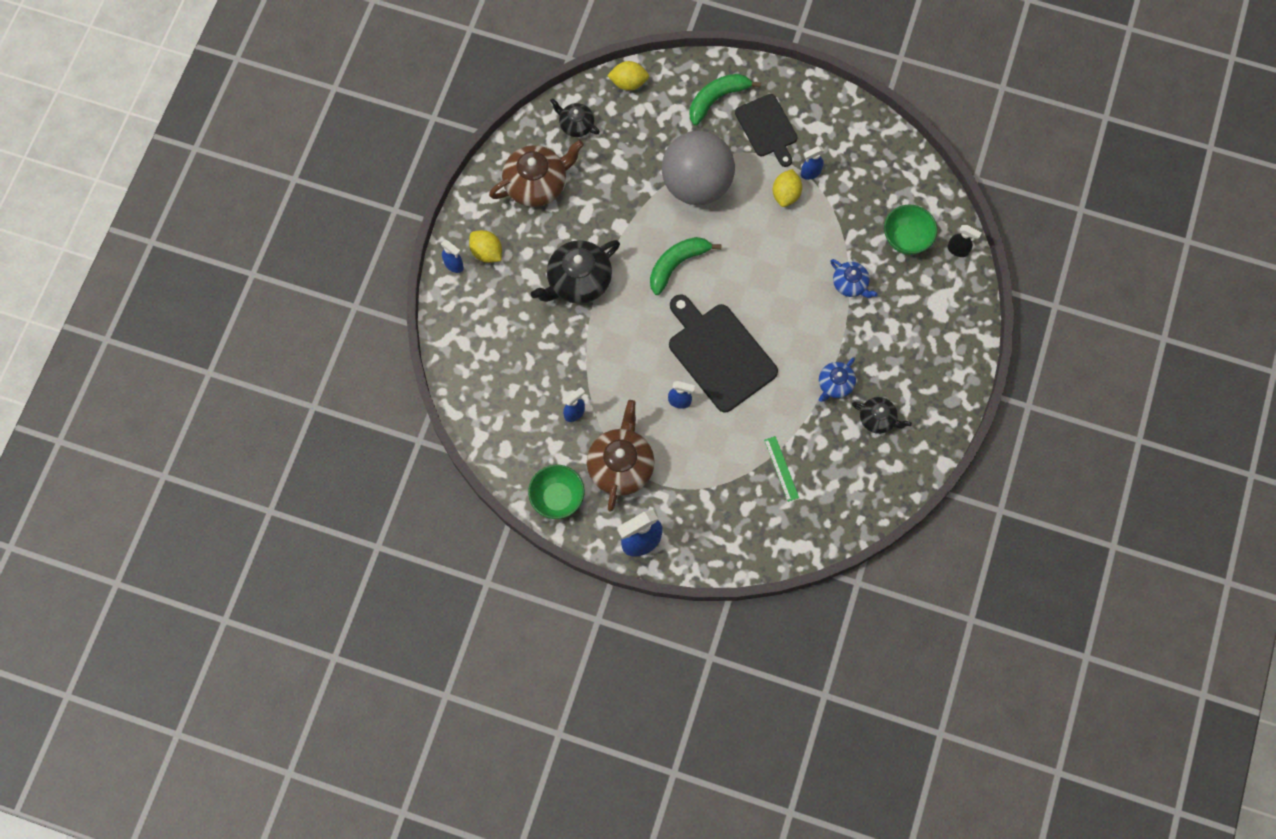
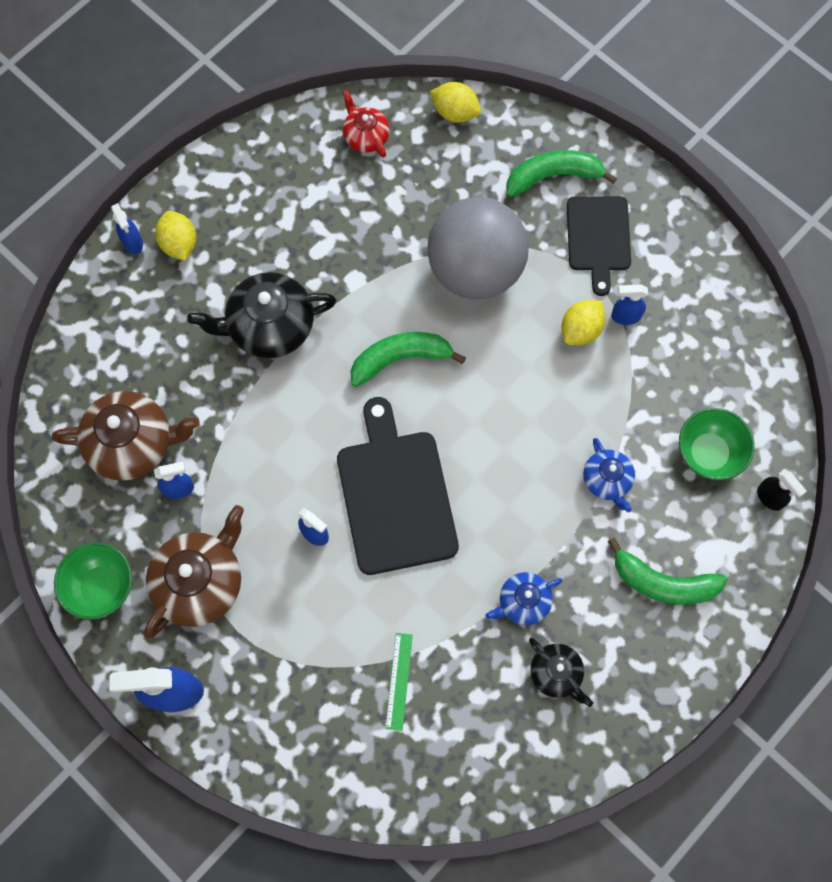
camera: 25 degrees right, 0 degrees up
(537, 184) = (282, 187): brown teapot -> brown teapot (133, 443)
(576, 125) = (366, 136): black teapot -> red teapot
(916, 333) = (663, 582): none -> green banana

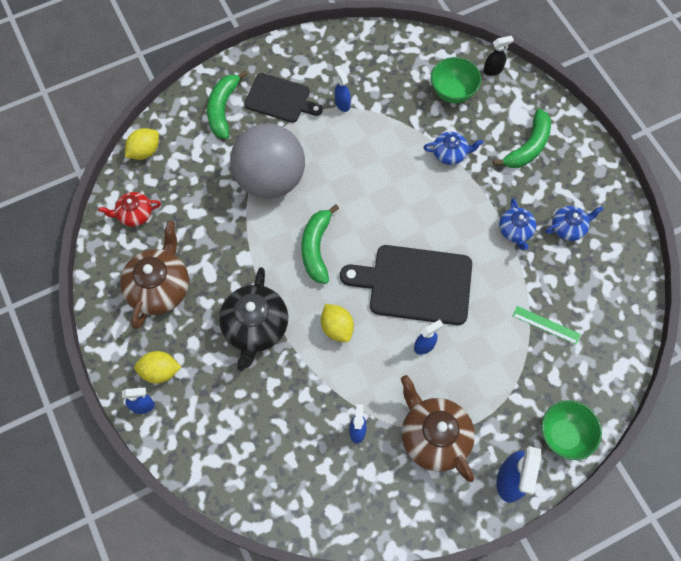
camera: 70 degrees left, 5 degrees down
(101, 587) = (414, 511): green bowl -> green bowl (564, 435)
(133, 443) = (309, 454): brown teapot -> brown teapot (159, 287)
(556, 673) = (568, 228): black teapot -> blue teapot
(581, 330) = (341, 132): yellow lemon -> yellow lemon (337, 328)
(625, 316) = (342, 103): blue spray bottle -> blue spray bottle turned 135 degrees clockwise

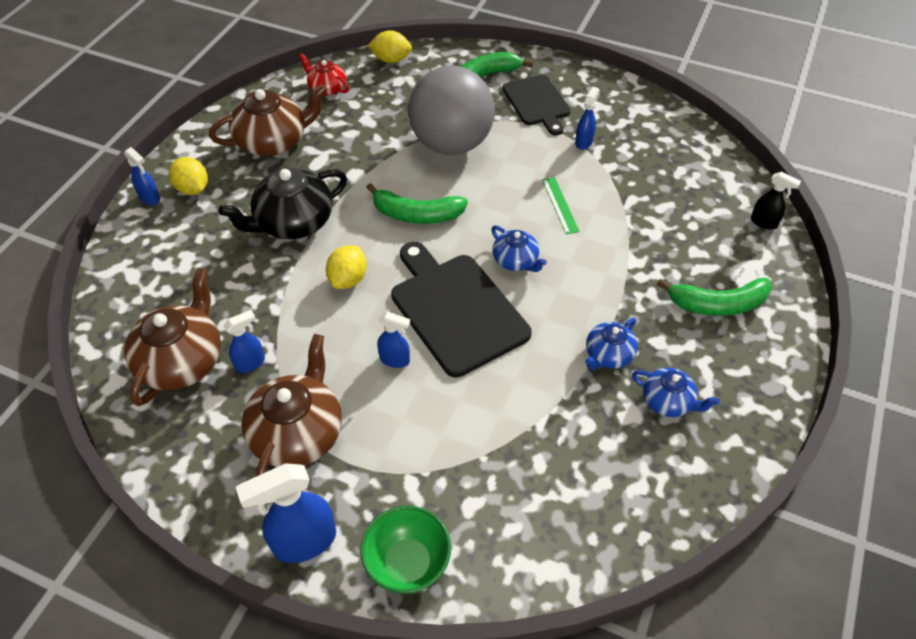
camera: 50 degrees right, 15 degrees down
(316, 248) = (416, 214): green banana -> green banana turned 135 degrees counterclockwise
(321, 471) = (182, 361): none -> brown teapot
(450, 153) = (630, 247): blue teapot -> blue teapot (516, 260)
(453, 92) = (699, 208): green bowl -> none
(546, 325) = (527, 455): green ruler -> green ruler (560, 205)

